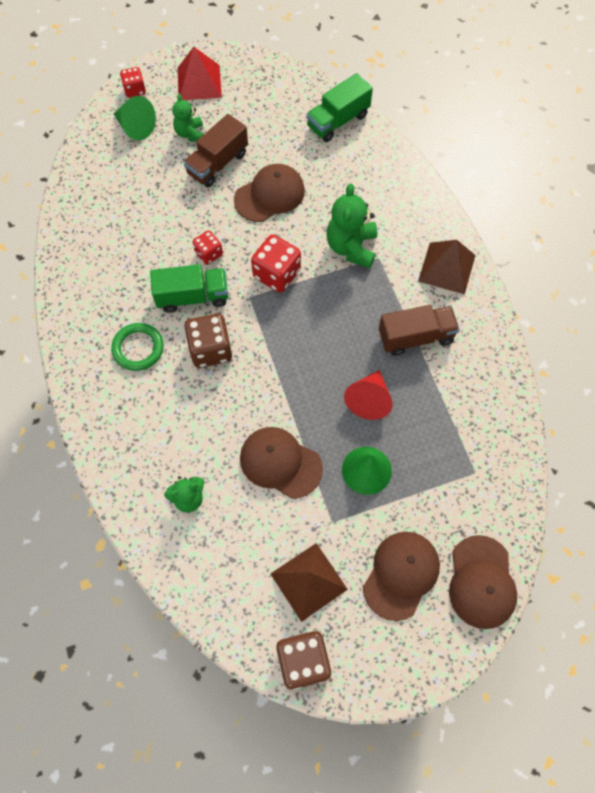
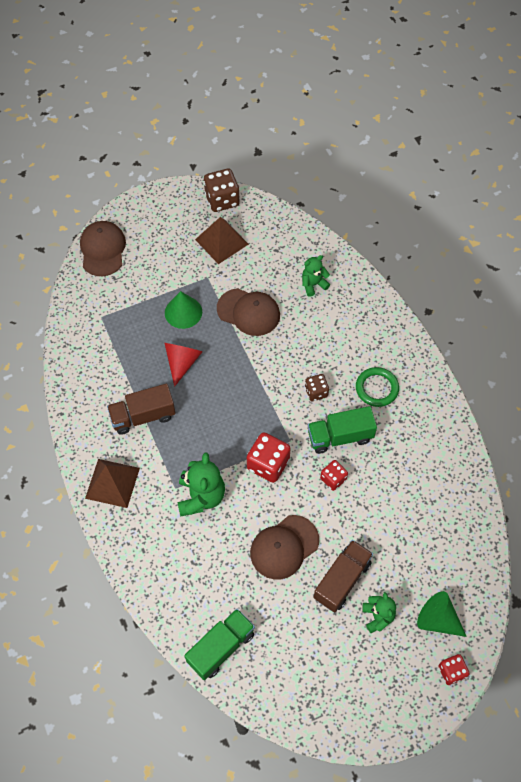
camera: 175 degrees right, 5 degrees down
(199, 82) = (382, 690): red pyramid -> none
(210, 349) = (316, 392): brown dice -> brown dice, size x0.60
(401, 575) = (158, 250): brown cap -> none

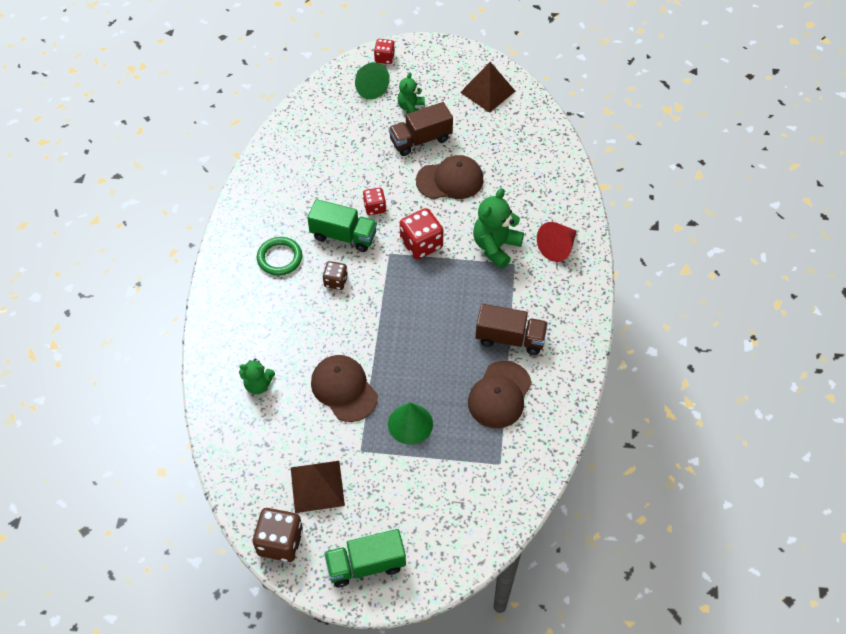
camera: 150 degrees left, 5 degrees down
(102, 250) = (456, 549): brown cap -> brown cap (499, 395)
(112, 483) = (568, 294): brown pyramid -> brown pyramid (487, 91)
(182, 362) = (443, 371): red cone -> red cone (557, 247)
(221, 647) = (541, 141): green truck -> green truck (366, 565)

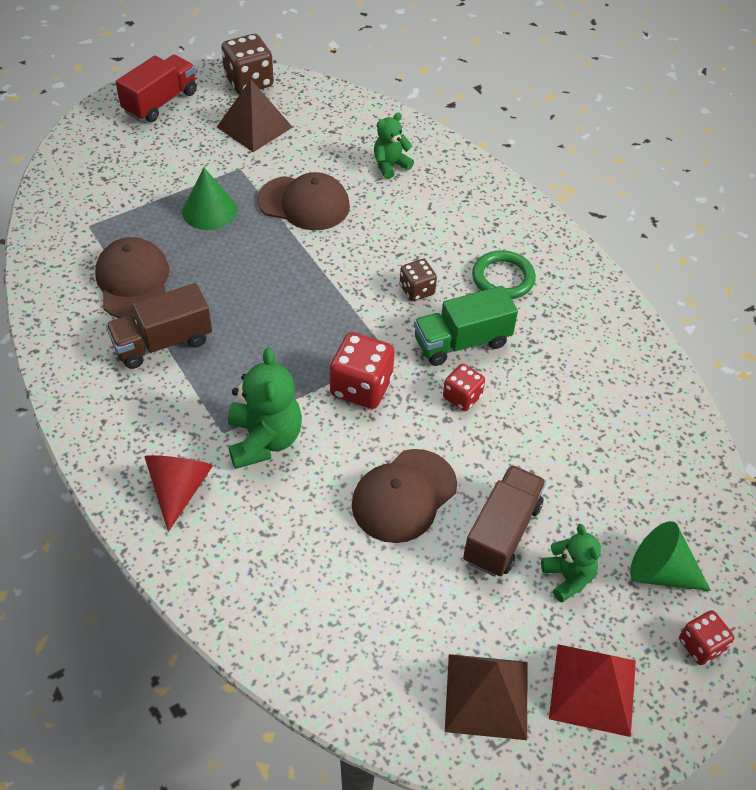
camera: 140 degrees right, 5 degrees down
(366, 565) = (160, 102): green truck -> red truck
(443, 70) = (593, 689): none -> red pyramid

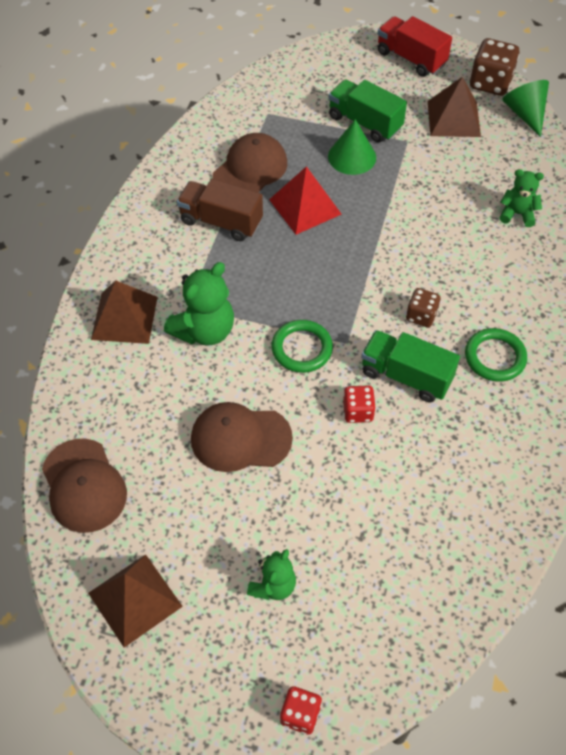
camera: 50 degrees right, 5 degrees up
(160, 102) = (411, 58): red truck -> red truck turned 135 degrees counterclockwise
(179, 489) = (124, 318): red cone -> brown pyramid
(186, 177) = (365, 123): none -> green truck
(304, 203) = (420, 197): brown cap -> brown cap (84, 485)
(361, 387) = (302, 348): red dice -> green ring
(502, 532) = (269, 518): brown truck -> none
(593, 689) = (198, 663): red pyramid -> red pyramid (305, 206)
(661, 572) = (338, 644): green cone -> green cone (525, 114)

